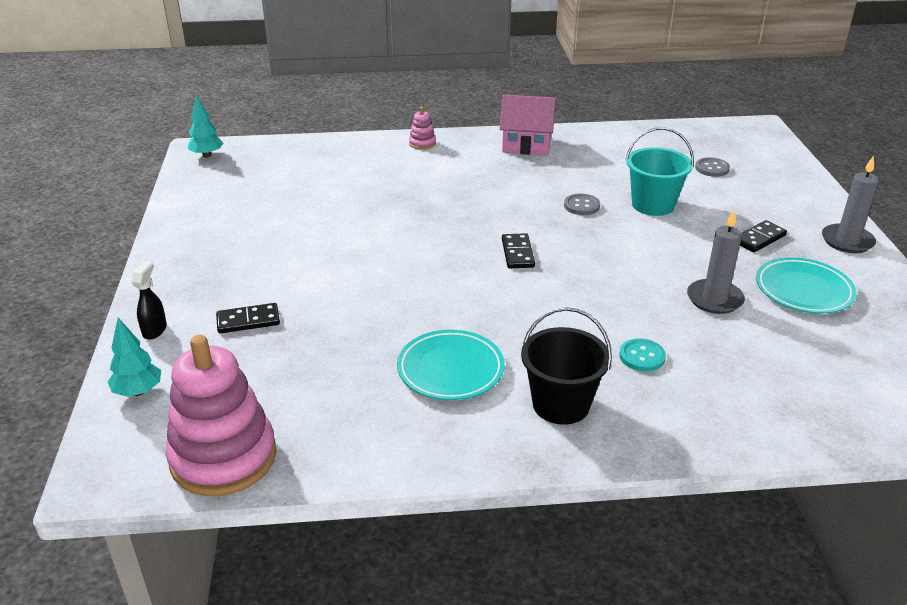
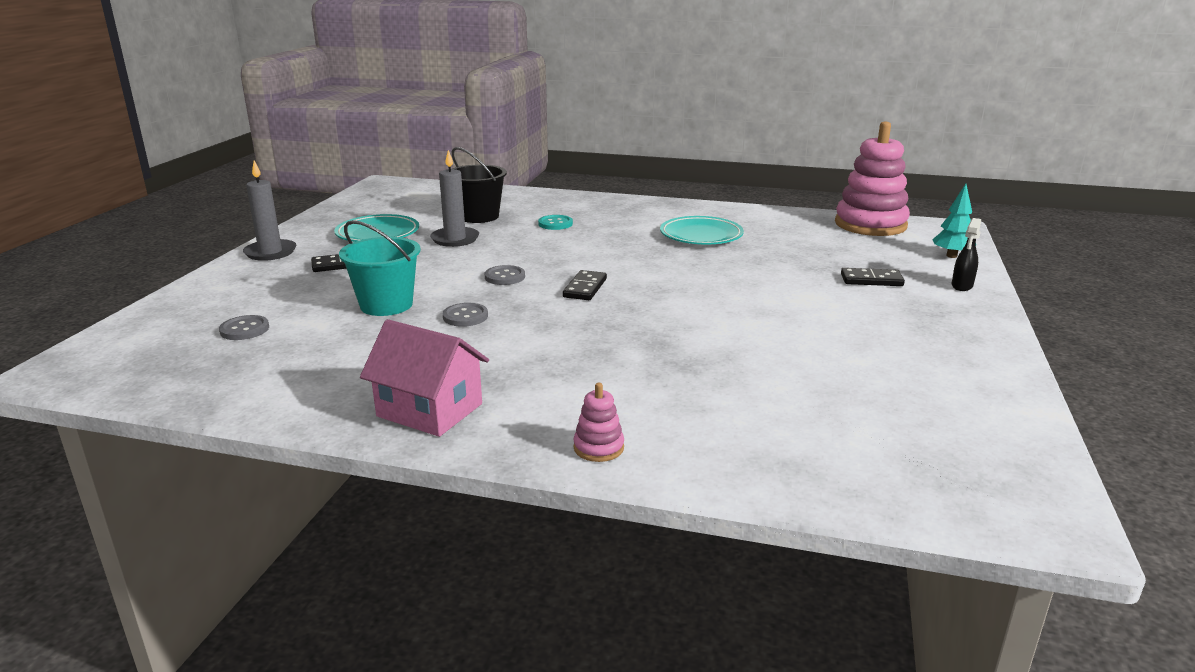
camera: 160 degrees left, 10 degrees down
(207, 155) = (1025, 503): turquoise tree -> none
(561, 404) = (635, 215): black bucket -> black bucket (479, 216)
(599, 253) = (505, 277): none -> grey button

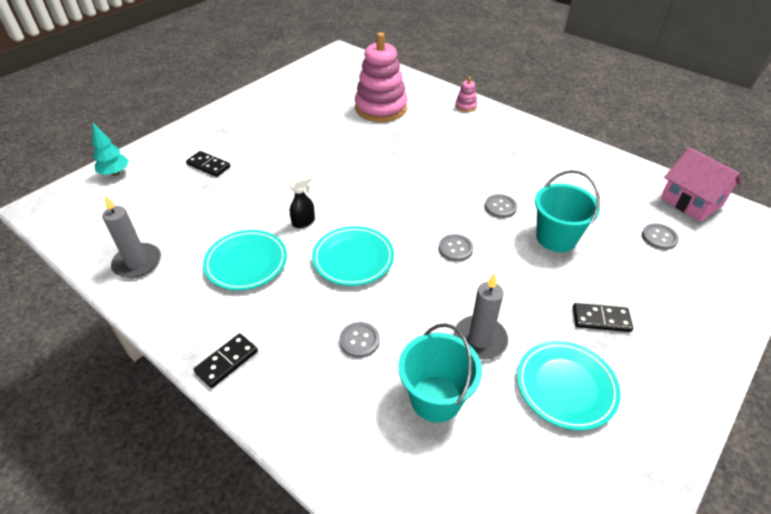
camera: 155 degrees left, 20 degrees up
(270, 252) = (685, 376): grey candle -> grey candle (137, 263)
(430, 410) = (535, 141): pink house -> pink house (691, 202)
(479, 216) = (436, 398): black bucket -> turquoise bucket
(555, 224) = (359, 341): turquoise button -> grey button
(585, 288) = (402, 215): black domino -> black domino (227, 362)
(605, 254) = (353, 259): none -> turquoise plate
(870, 225) = (89, 232): pink stacking toy -> pink stacking toy (381, 108)
(962, 286) = (168, 145): black spray bottle -> black spray bottle (304, 222)

